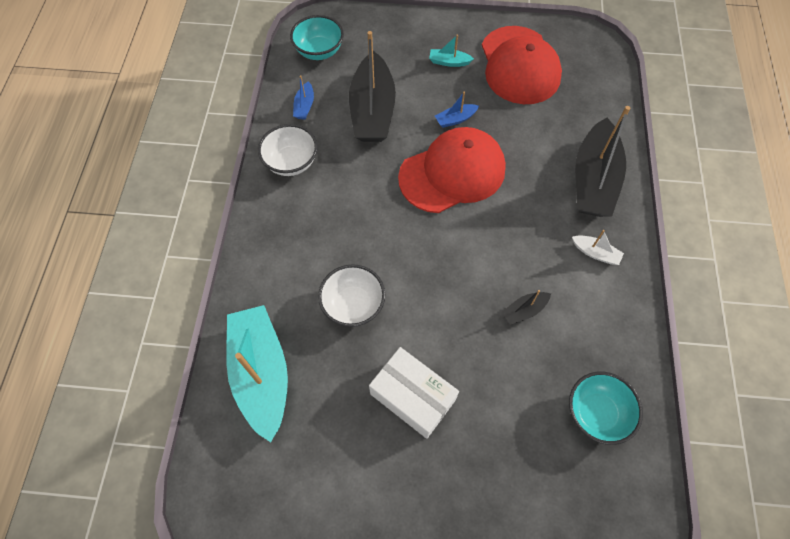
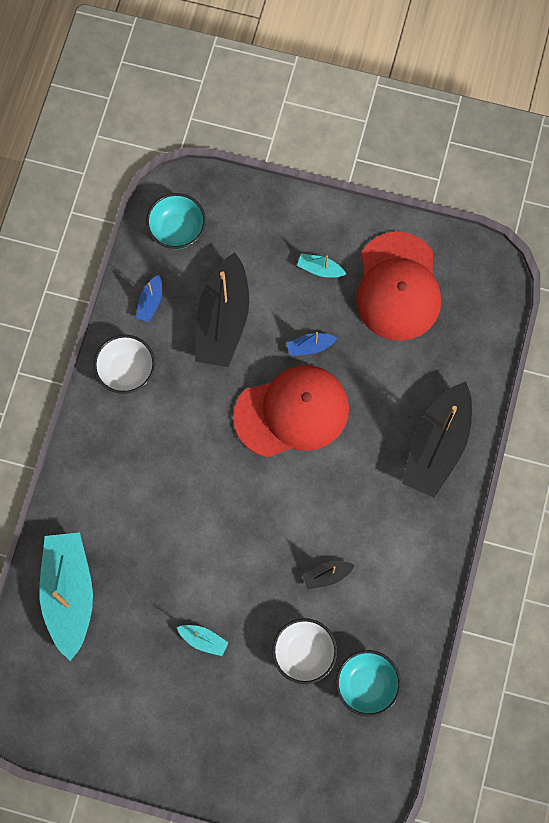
camera: 10 degrees right, 10 degrees up
(353, 305) = (164, 541): white bowl -> white bowl (304, 653)
(413, 396) = (203, 640): white box -> turquoise boat
(595, 253) = (414, 528): white boat -> none

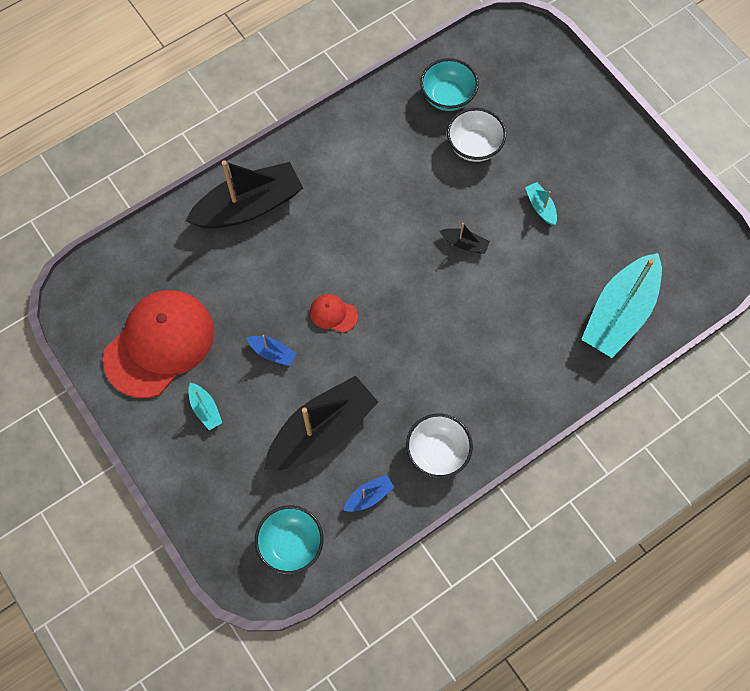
camera: 140 degrees left, 5 degrees down
(292, 412) = (333, 314): red cap -> red cap, size x0.41
(327, 575) = (412, 182): black boat -> black boat (464, 244)

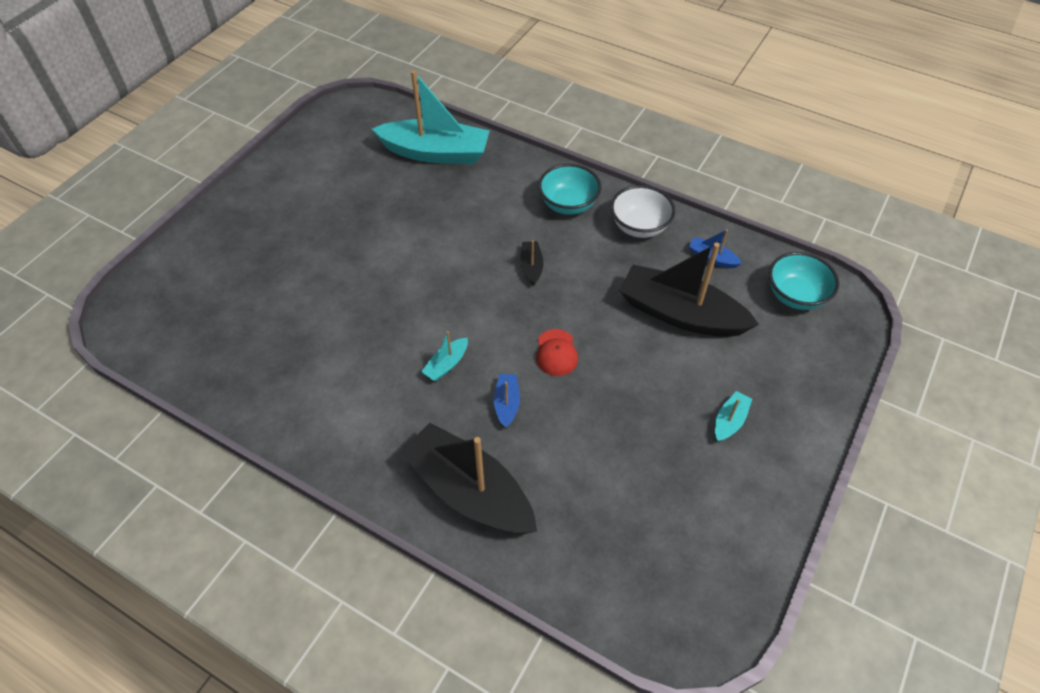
camera: 115 degrees left, 15 degrees down
(159, 344) = (692, 503): red cap -> none
(272, 353) = (631, 388): blue boat -> blue boat (507, 404)
(447, 96) = (236, 351): turquoise bowl -> turquoise bowl (568, 204)
(464, 244) = (419, 276): black boat -> black boat (531, 267)
(474, 146) = (296, 306): white bowl -> none
(540, 207) = (349, 233): turquoise boat -> turquoise boat (446, 364)

